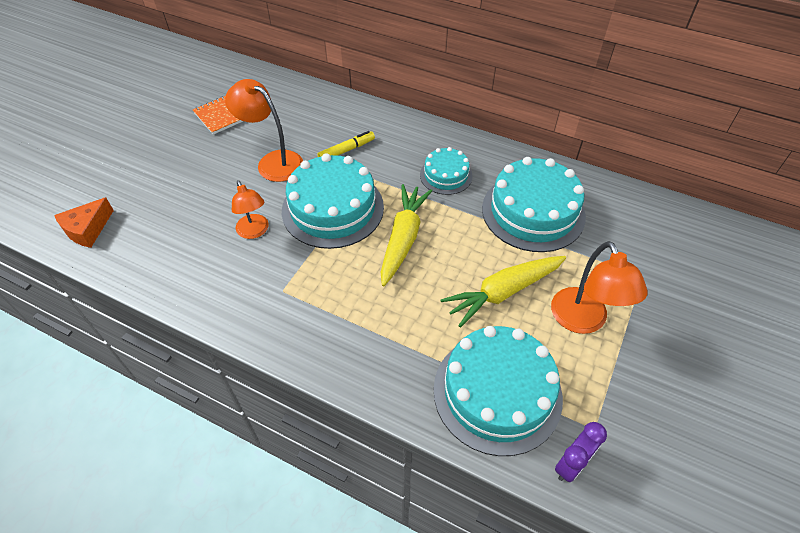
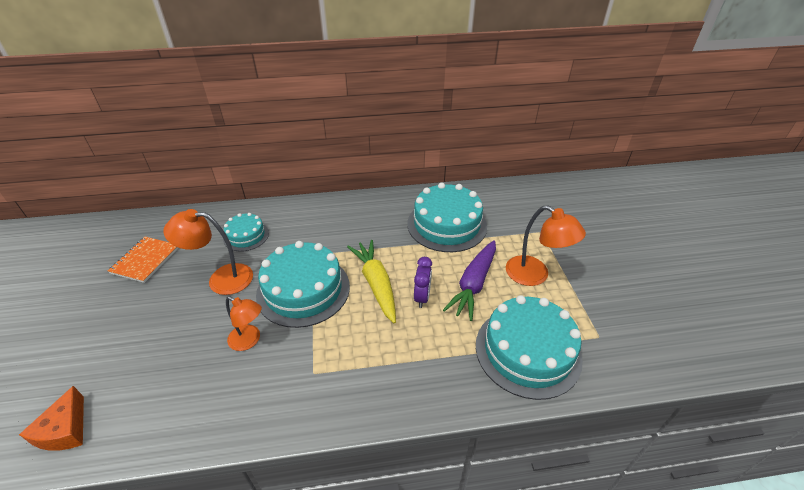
camera: 35 degrees left, 10 degrees down
(346, 150) = (279, 243): yellow marker -> none
(446, 175) = (369, 227): turquoise cake -> turquoise cake (246, 236)
(503, 292) = (473, 284): yellow carrot -> purple carrot
(571, 464) = (608, 368): purple clock -> purple clock (422, 297)

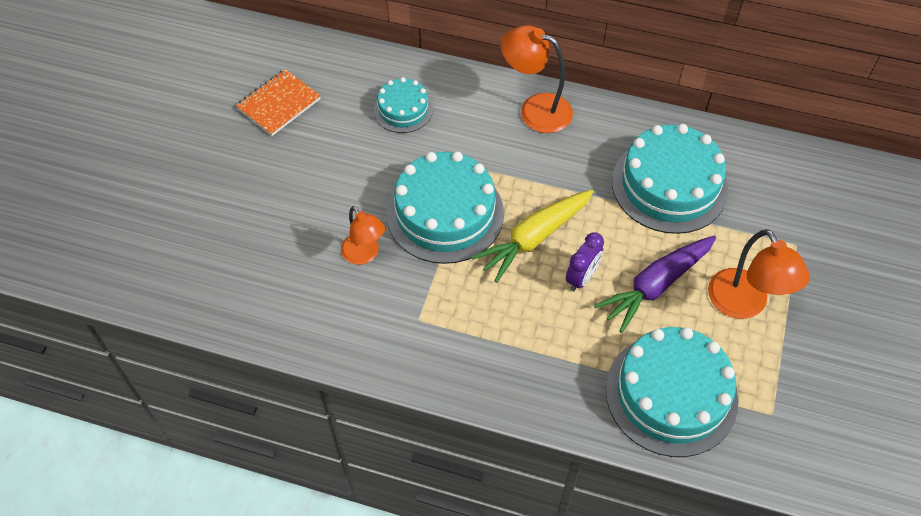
camera: 25 degrees right, 15 degrees up
(65, 430) = (169, 281): orange cheese -> none
(221, 279) = (357, 162): orange lamp -> orange lamp (535, 109)
(376, 284) = (534, 238): yellow carrot -> yellow carrot turned 135 degrees counterclockwise

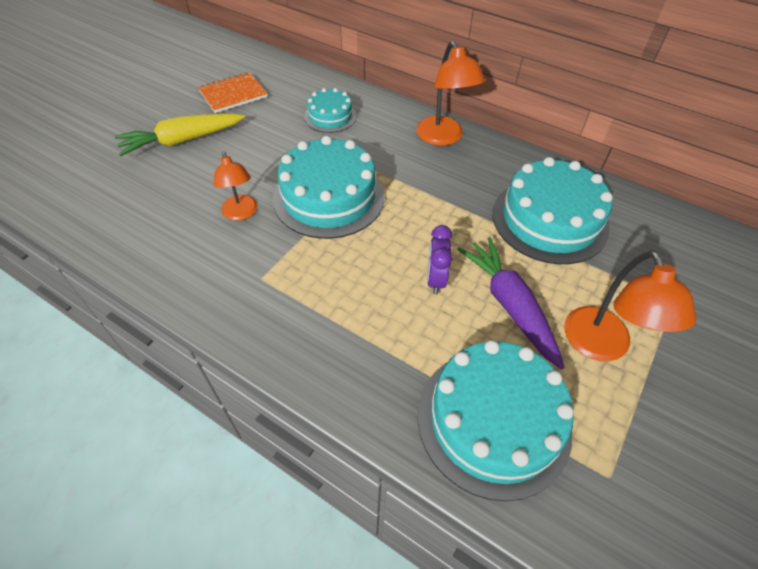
camera: 15 degrees right, 5 degrees down
(534, 238) = (402, 235): yellow carrot -> yellow carrot (182, 141)
(535, 109) = (443, 138): orange lamp -> orange lamp turned 150 degrees counterclockwise
(581, 278) = (435, 279): purple clock -> purple clock turned 135 degrees clockwise
(655, 286) = (509, 305): purple carrot -> purple carrot turned 90 degrees clockwise

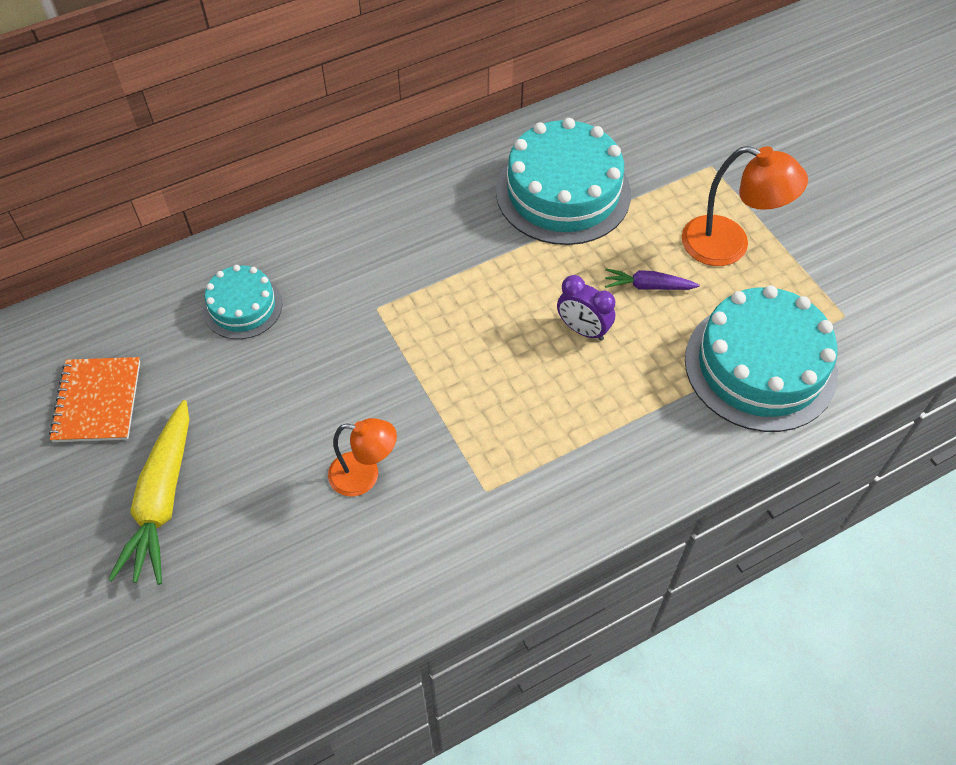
camera: 60 degrees left, 5 degrees up
(329, 197) = (397, 372): turquoise cake -> none
(443, 138) = (373, 212): orange lamp -> none
(509, 305) = (648, 286): purple carrot -> purple carrot, size x0.53

